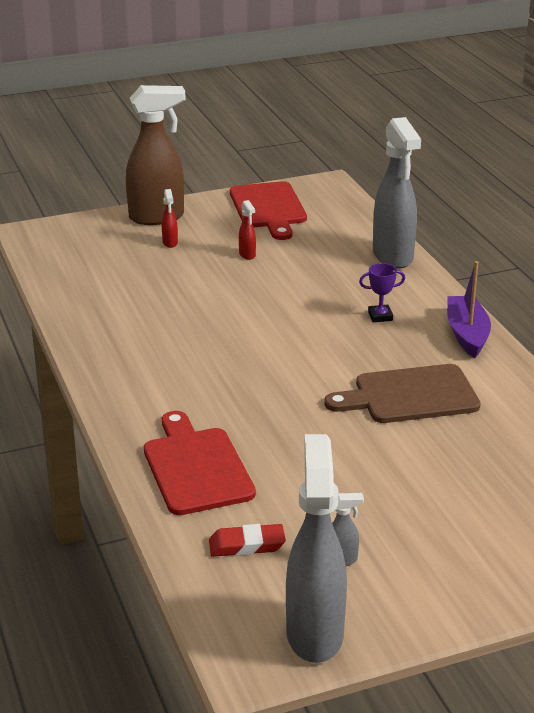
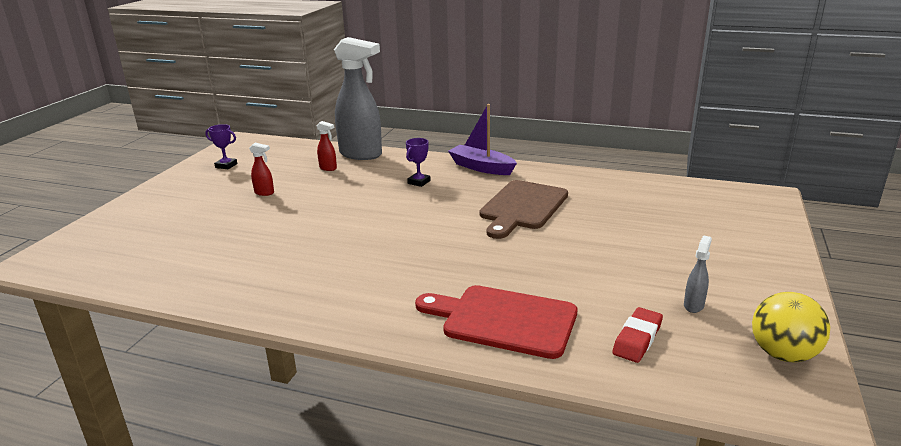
camera: 50 degrees left, 5 degrees down
(157, 217) = (145, 203): brown spray bottle -> none
(170, 243) = (188, 212): red spray bottle -> red spray bottle (328, 168)
(268, 208) = (226, 165): red cutting board -> purple trophy
(314, 633) = (783, 354): grey spray bottle -> yellow ball

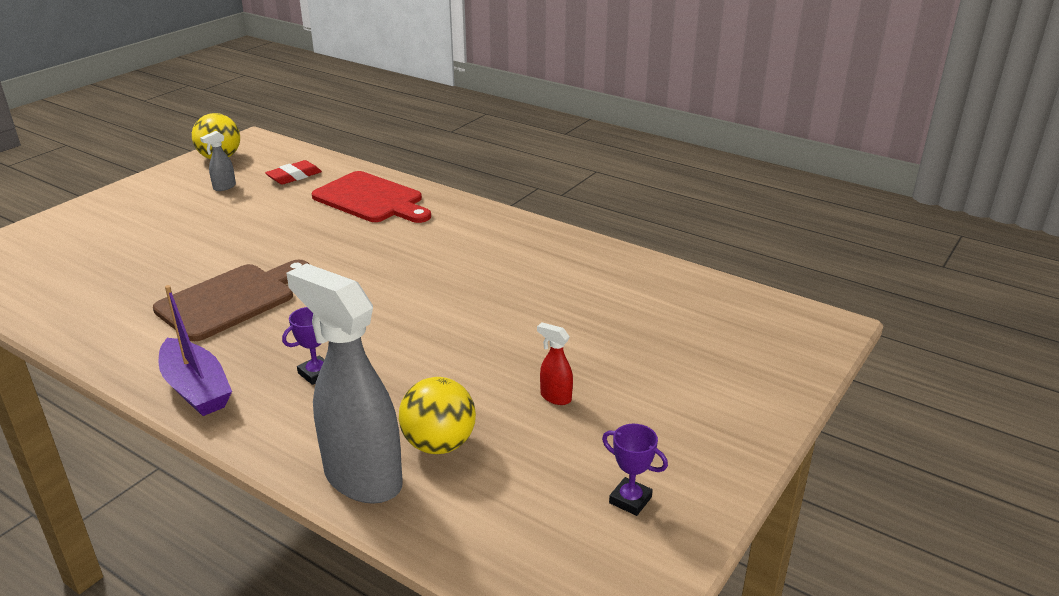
camera: 165 degrees left, 5 degrees up
(328, 168) = (439, 444): red spray bottle -> yellow ball

